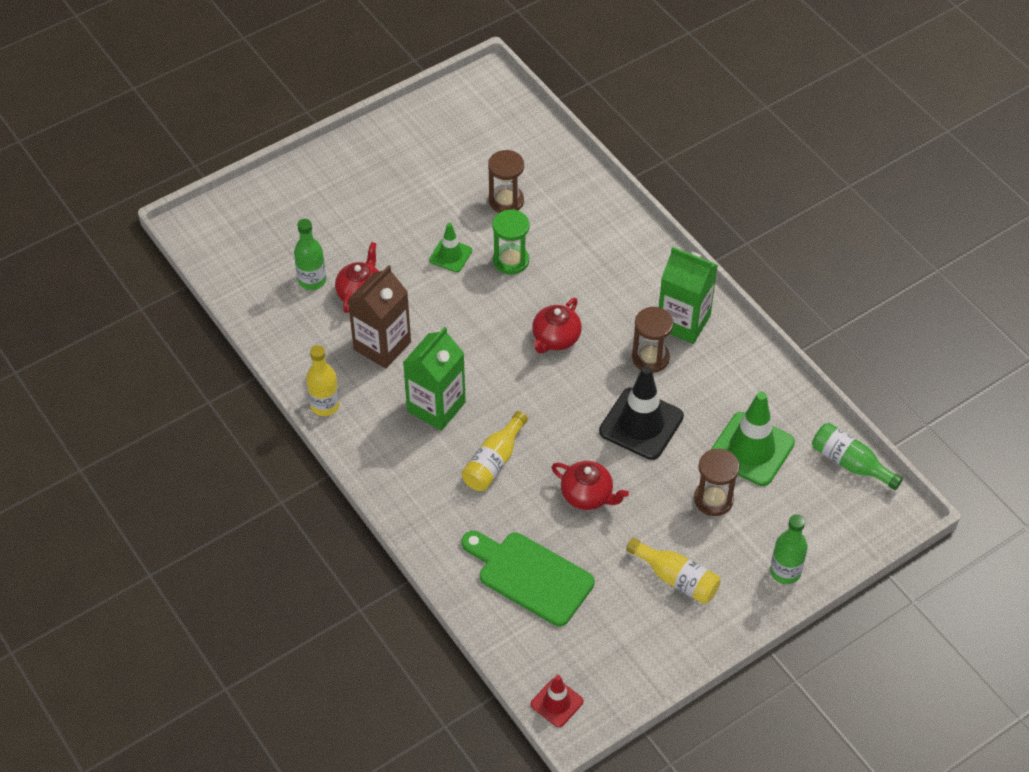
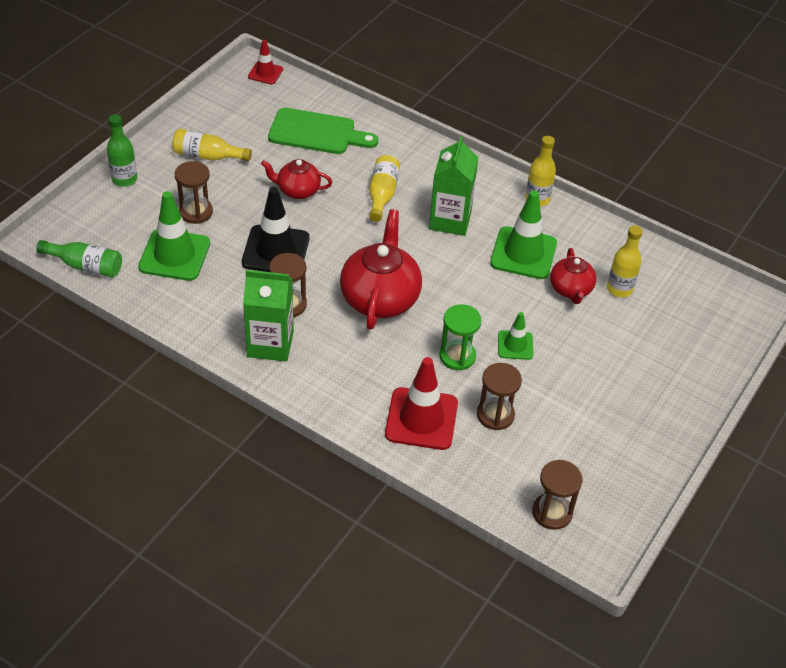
camera: 155 degrees right, 5 degrees down
(312, 280) = (619, 289): green bottle -> yellow bottle
(382, 346) = (523, 253): brown carton -> green traffic cone
(505, 117) = (552, 512): none -> brown hourglass
(555, 339) = (380, 298): red teapot -> red teapot, size x1.74
(573, 216) = (421, 419): none -> red traffic cone

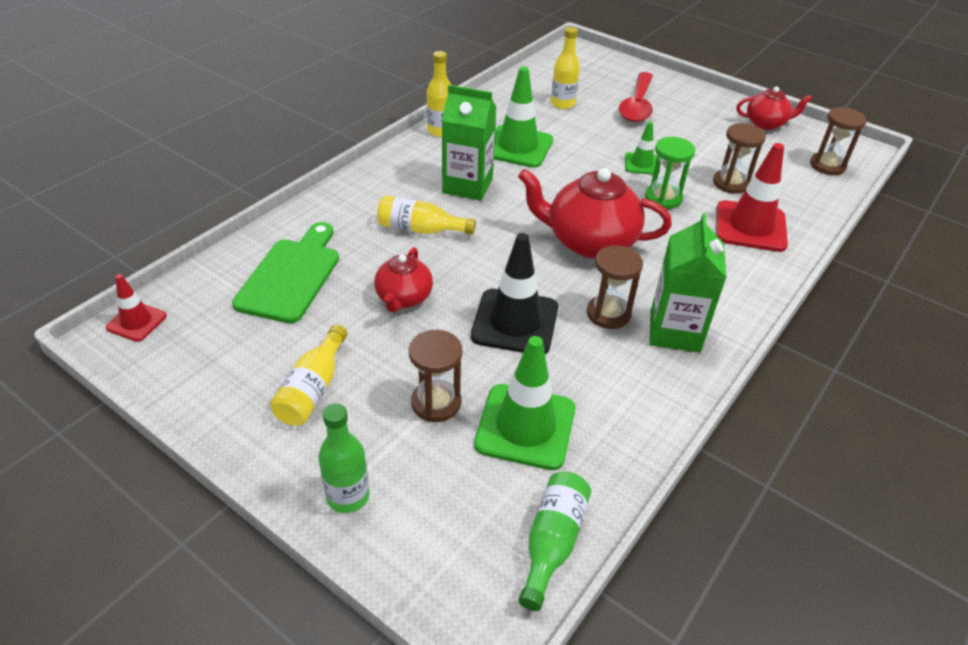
camera: 85 degrees left, 5 degrees down
(570, 290) = (566, 127): red teapot -> red teapot (766, 123)
(637, 352) = (637, 105): none -> red spoon

